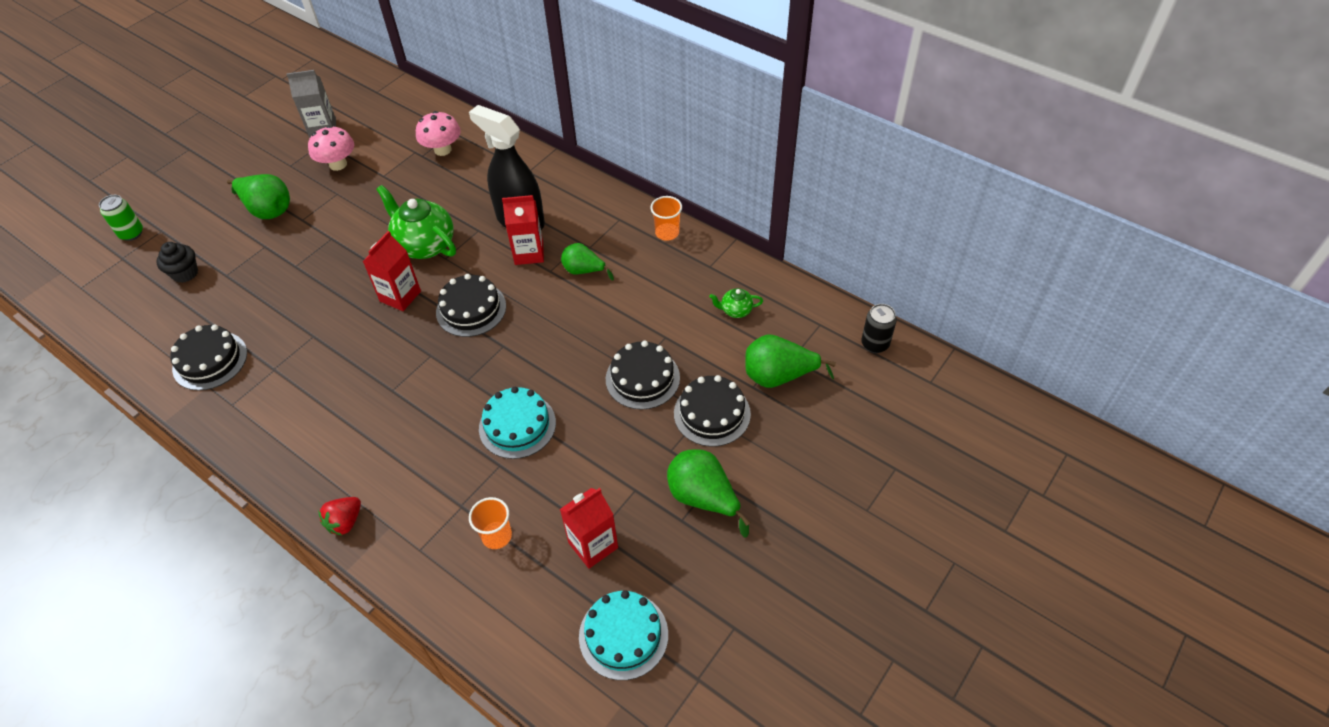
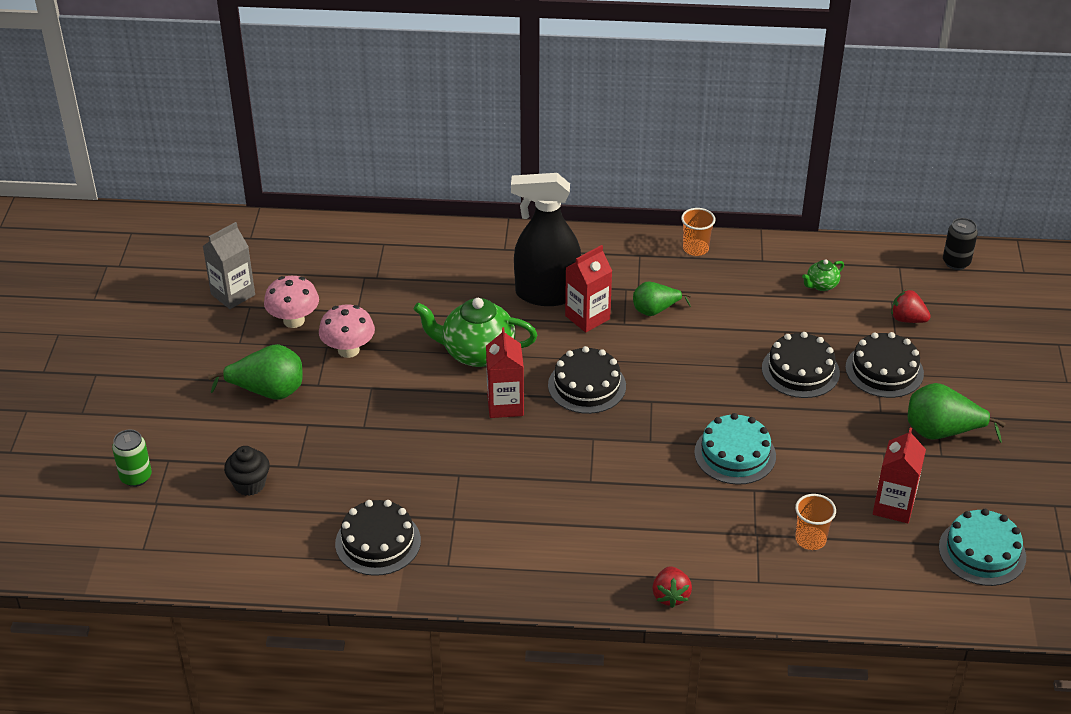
camera: 35 degrees left, 10 degrees down
(442, 150) = (392, 264): pink mushroom -> pink mushroom (348, 350)
(778, 376) = (907, 319): green pear -> red strawberry

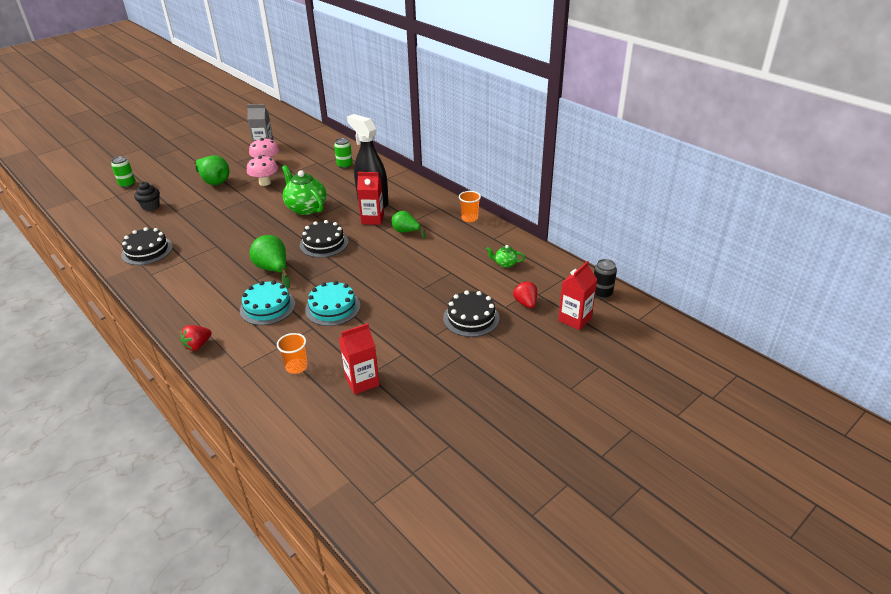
camera: 45 degrees right, 5 degrees down
(413, 260) = (345, 165): none -> green can
(505, 405) = (280, 232): red carton -> red carton (575, 319)
(800, 370) = (428, 293): black cake -> none
(941, 432) = (450, 365): green pear -> green pear (273, 270)
(982, 552) = (366, 437): turquoise cake -> turquoise cake (267, 307)

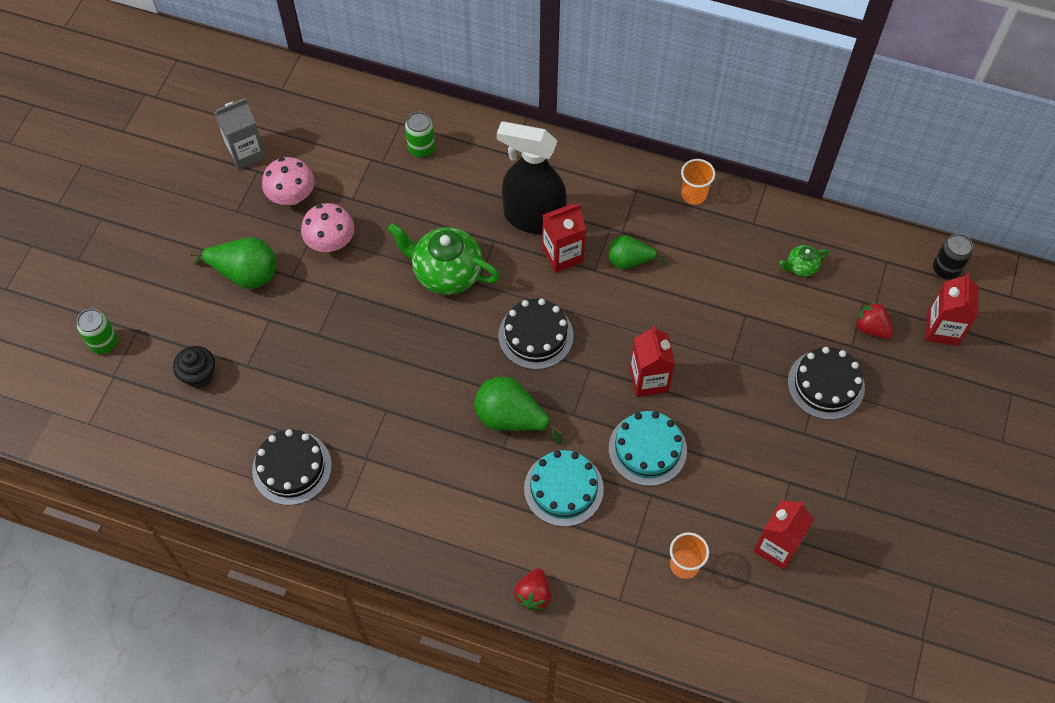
camera: 30 degrees left, 25 degrees up
(365, 280) = (648, 380): none -> red carton

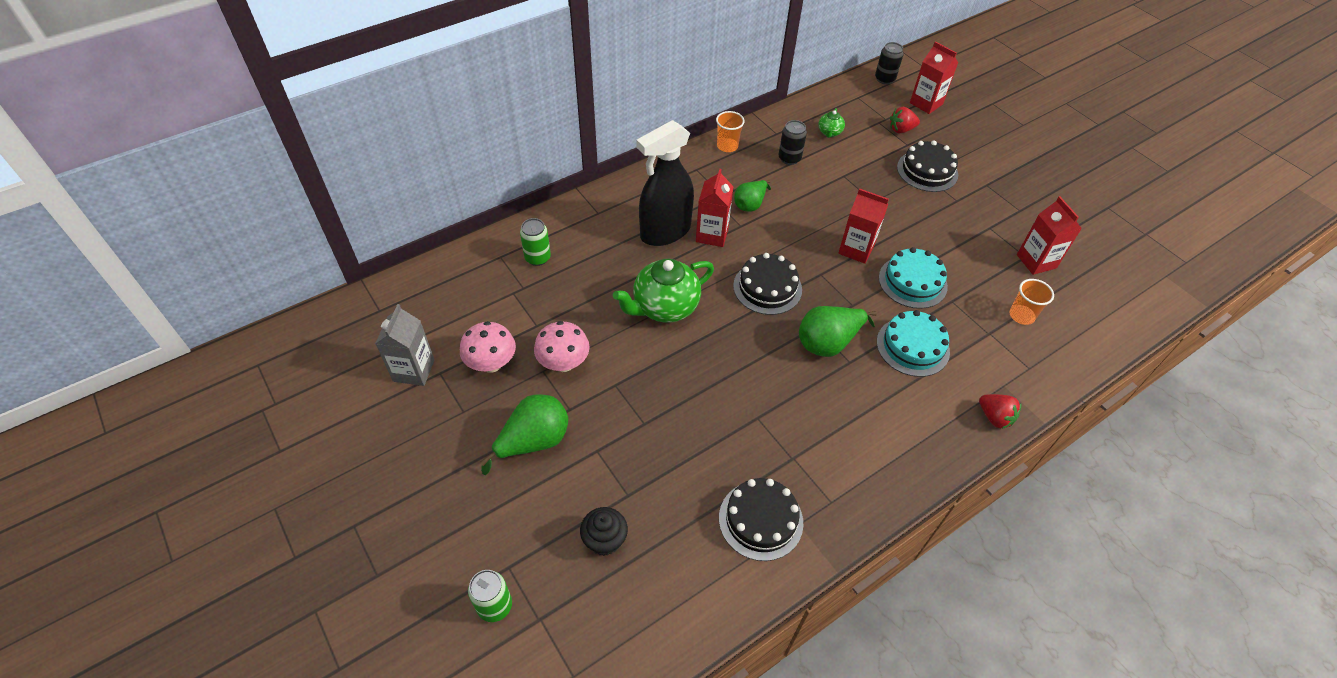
camera: 55 degrees left, 10 degrees down
(726, 255) = (789, 158): none -> black can

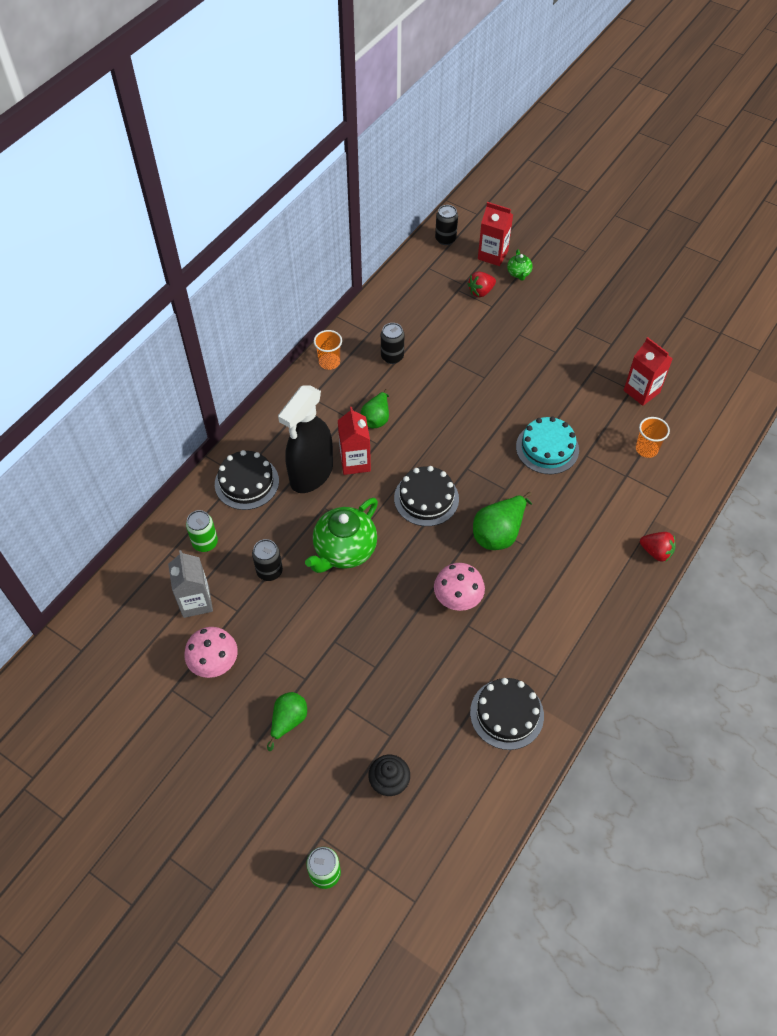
camera: 20 degrees left, 5 degrees up
(414, 370) = (146, 696): grey carton -> grey carton (196, 602)
(533, 442) = (288, 721): green pear -> green pear, size x0.66
(563, 363) = (279, 638): pink mushroom -> pink mushroom (457, 598)
(584, 301) = (269, 571): none -> black can
(829, 132) = (417, 316): green teapot -> green teapot (519, 273)
(856, 249) = (488, 432): red carton -> none
(912, 346) = (569, 511): turquoise cake -> none
(927, 171) = (519, 329): black cake -> black cake (246, 482)

